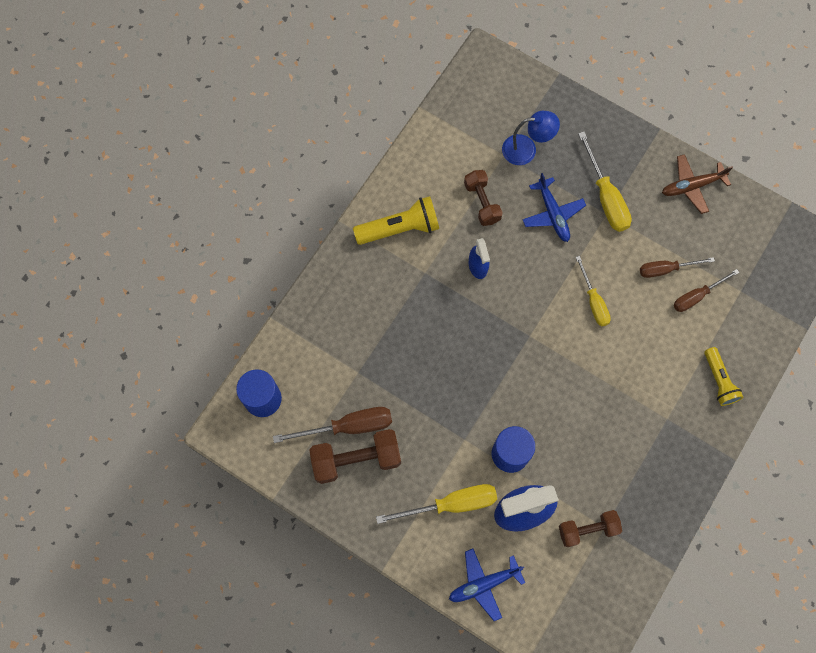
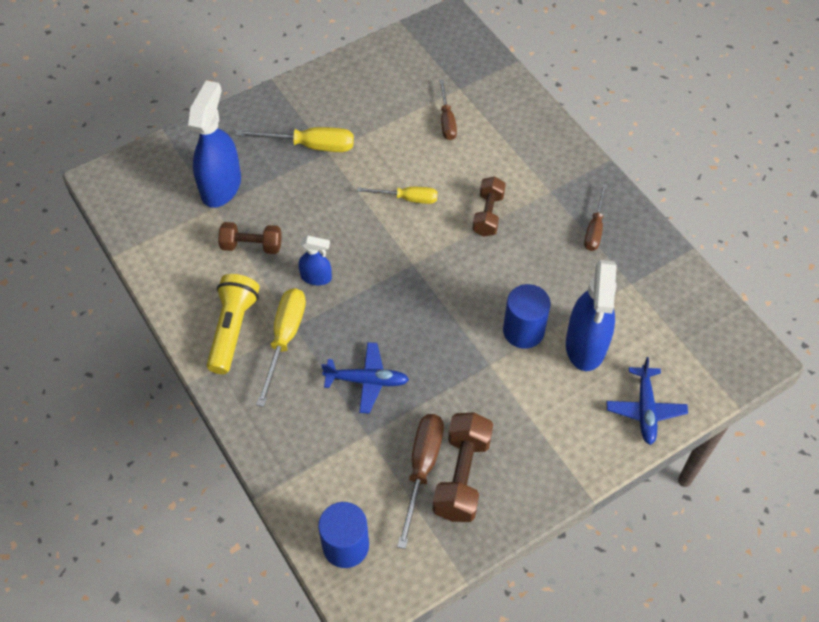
camera: 65 degrees left, 15 degrees down
(451, 504) = (551, 405): yellow screwdriver -> yellow screwdriver (285, 339)
(526, 149) = (221, 186): blue lamp -> blue spray bottle
(552, 214) = (301, 193): blue plane -> blue plane (367, 381)
(587, 529) = (627, 298): brown dumbbell -> brown dumbbell (488, 214)
(666, 269) = (408, 132): brown screwdriver -> brown screwdriver (594, 229)
(692, 186) = (341, 79): brown plane -> none
(719, 380) = (533, 139): yellow flashlight -> none

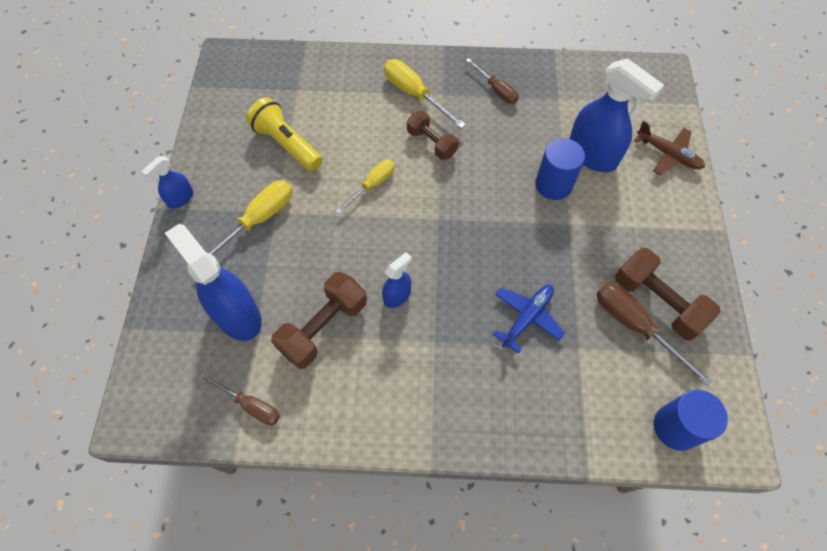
camera: 55 degrees left, 5 degrees up
(232, 329) = (400, 395): yellow flashlight -> yellow flashlight (287, 144)
(251, 246) = (323, 327): brown dumbbell -> brown dumbbell, size x1.51
(285, 339) = (442, 357): yellow screwdriver -> yellow screwdriver (414, 94)
(290, 86) = (180, 199): none -> blue spray bottle
(447, 120) = (320, 115): brown screwdriver -> brown screwdriver (250, 405)
(645, 409) = (668, 154): blue plane -> brown plane

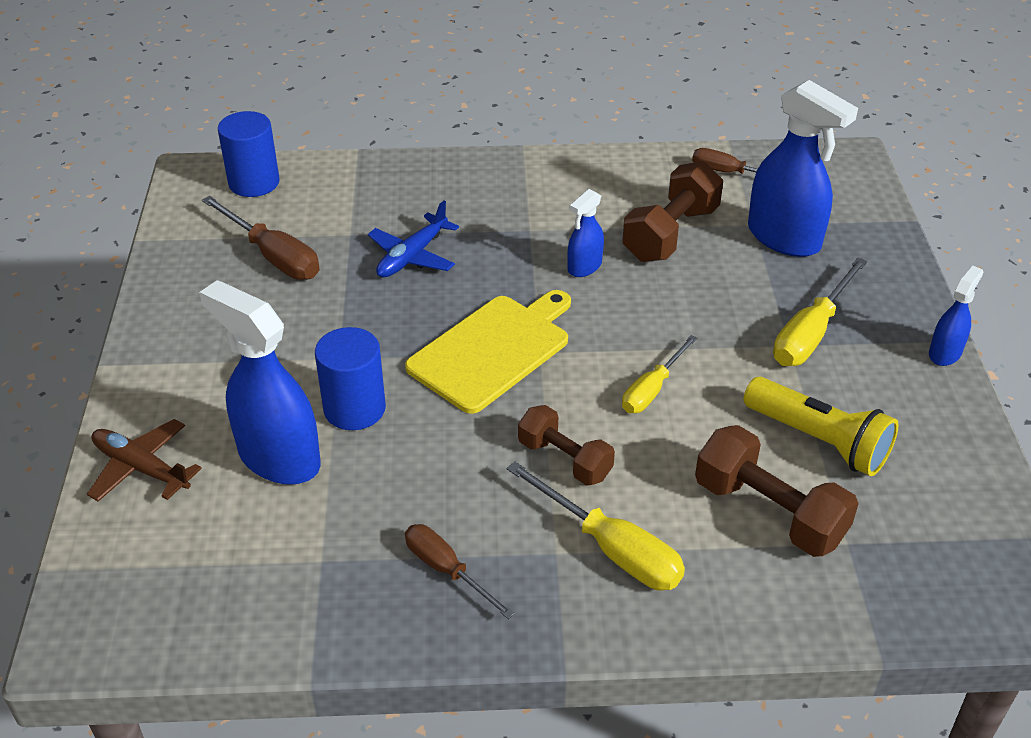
camera: 175 degrees right, 20 degrees down
(468, 222) = (493, 350): none -> yellow cutting board
(657, 302) = (235, 280): brown dumbbell -> brown dumbbell (769, 512)

